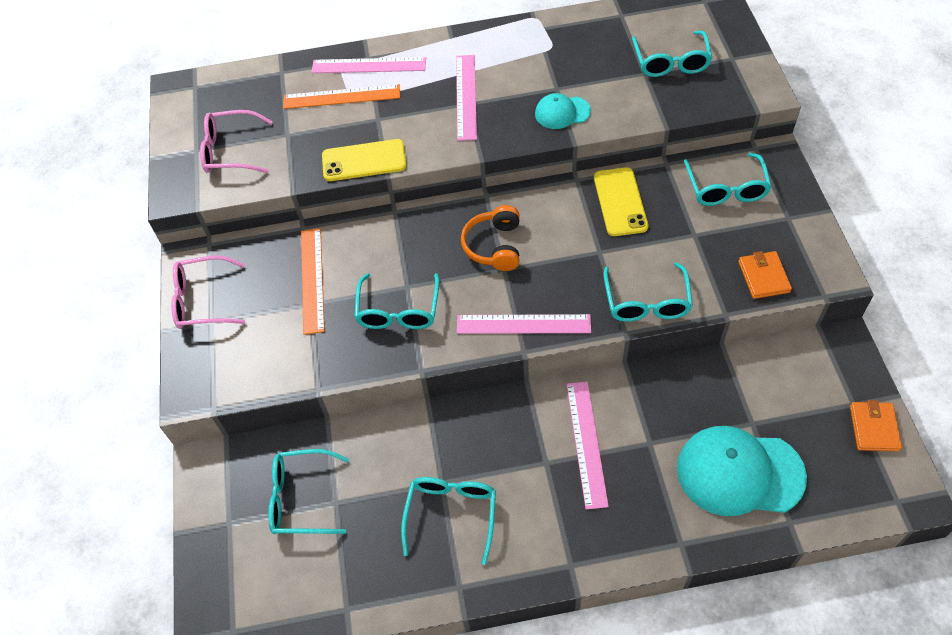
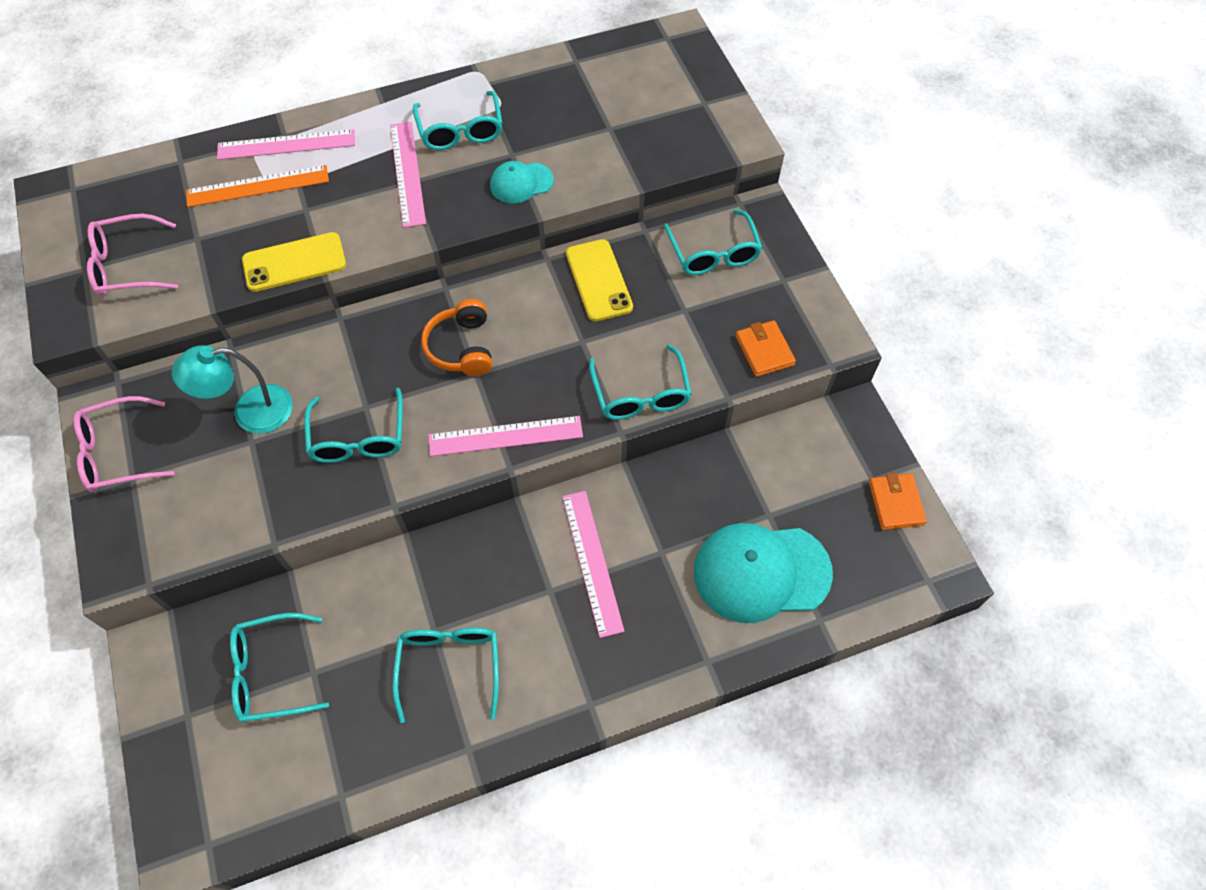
camera: 15 degrees left, 5 degrees up
(312, 280) = (250, 412): orange ruler -> turquoise lamp
(671, 62) = (637, 113): turquoise glasses -> turquoise glasses (460, 131)

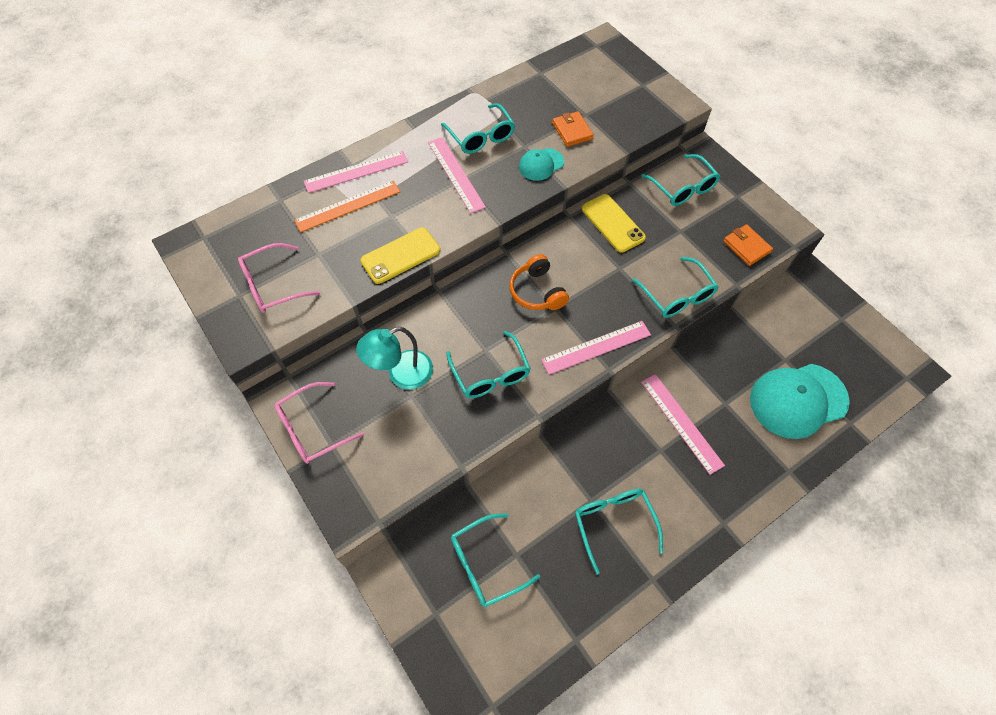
camera: 15 degrees left, 0 degrees up
(896, 503) = (864, 331): orange wallet -> orange wallet (572, 131)

